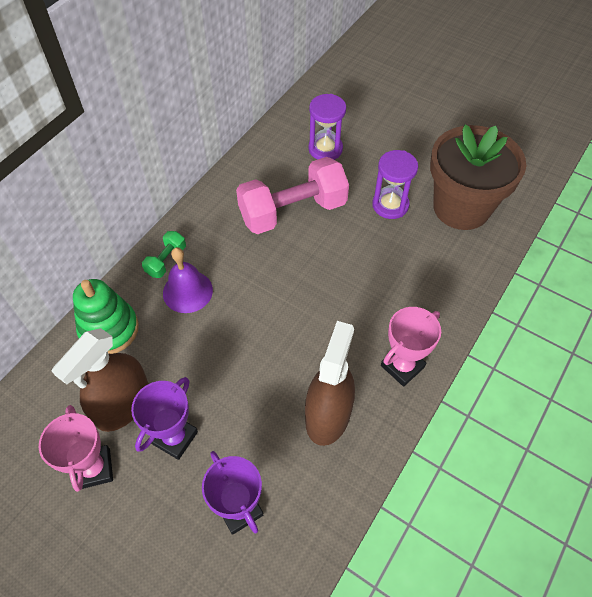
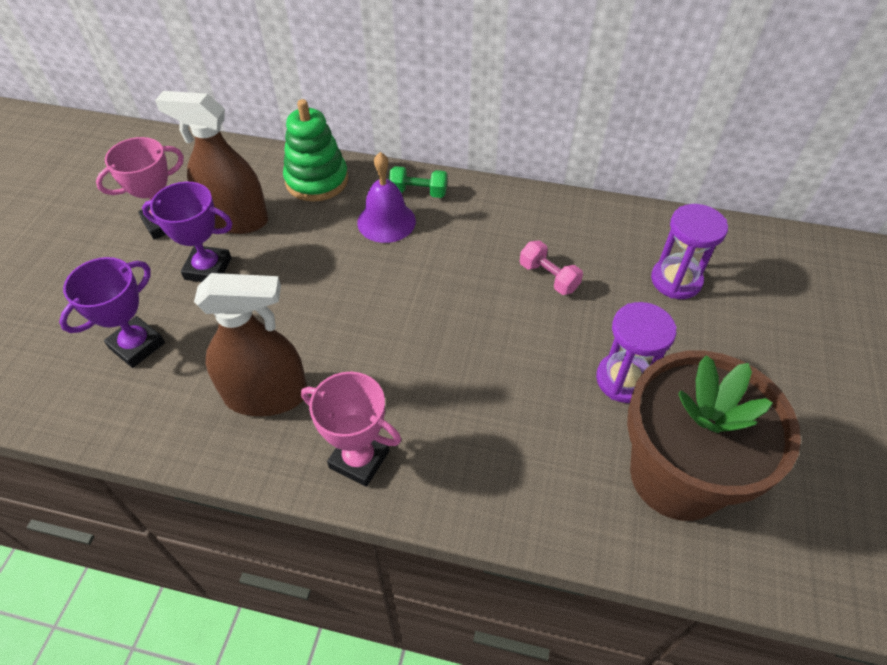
camera: 70 degrees right, 5 degrees down
(293, 211) = (548, 277): pink dumbbell -> pink dumbbell, size x0.44

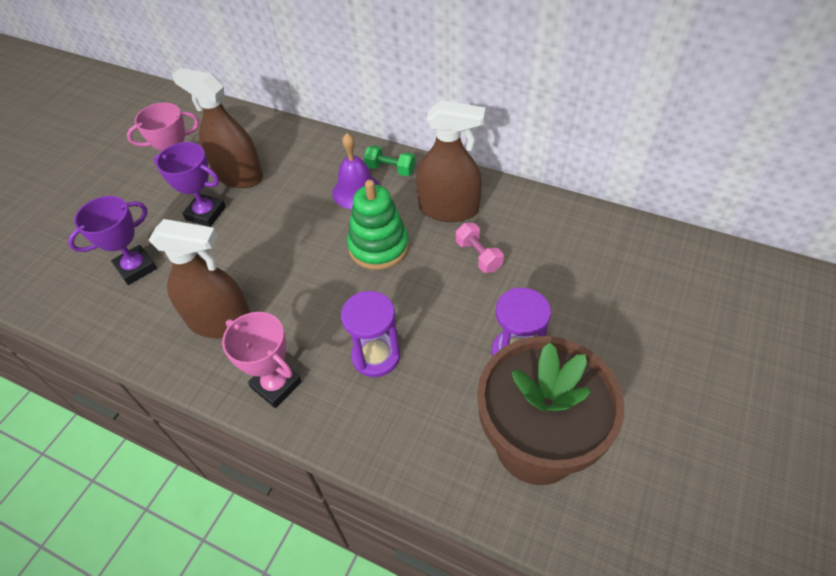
camera: 15 degrees right, 0 degrees up
(317, 180) = (311, 150): green stacking toy -> green stacking toy (378, 247)
(499, 229) = (448, 209): none -> brown spray bottle
(676, 280) = (591, 273): purple hourglass -> purple hourglass (376, 356)

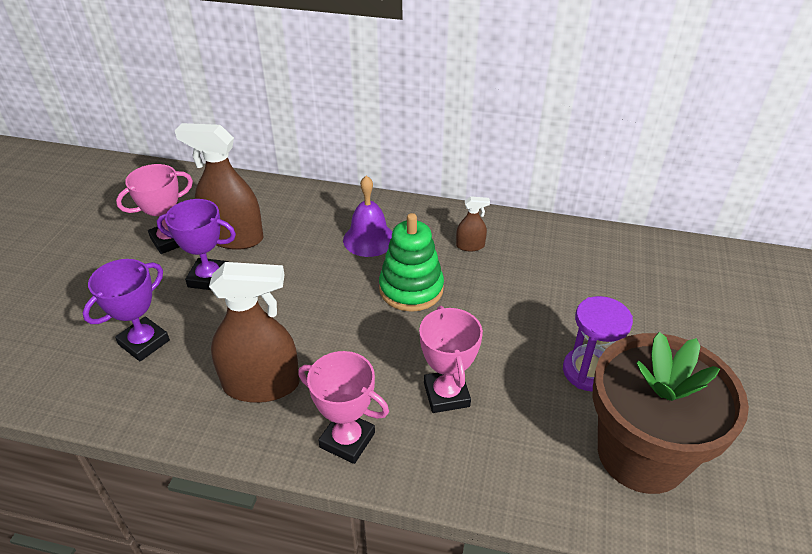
camera: 15 degrees left, 10 degrees down
(376, 356) = (446, 394): purple hourglass -> pink trophy
(390, 169) = (397, 215): green dumbbell -> none
(448, 209) = (470, 246): brown spray bottle -> brown spray bottle, size x0.46
(478, 255) = (516, 285): pink dumbbell -> none

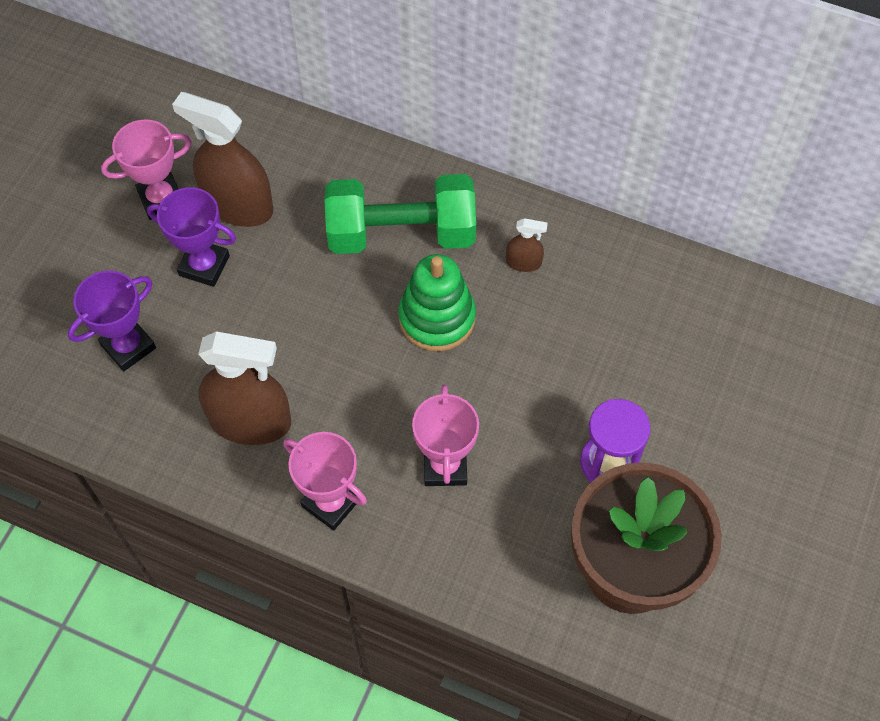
camera: 10 degrees right, 20 degrees up
(369, 239) = (401, 233): purple bell -> green dumbbell

